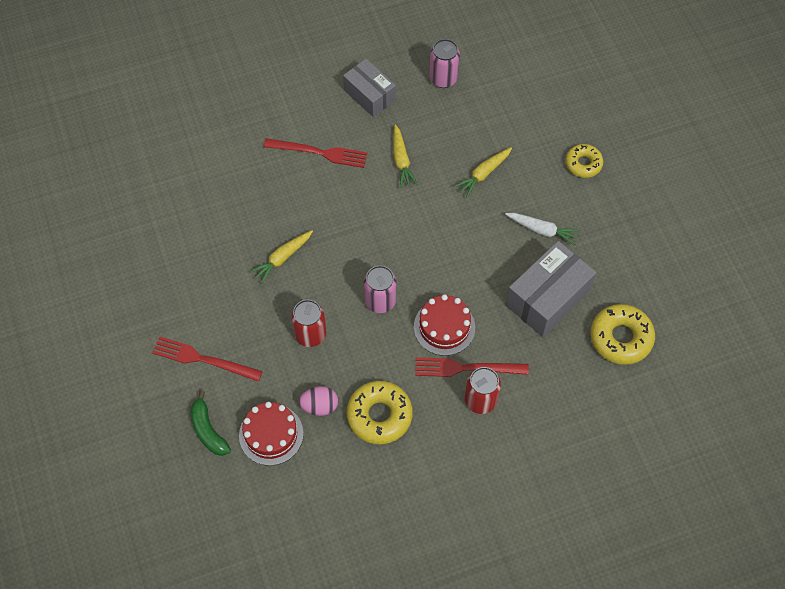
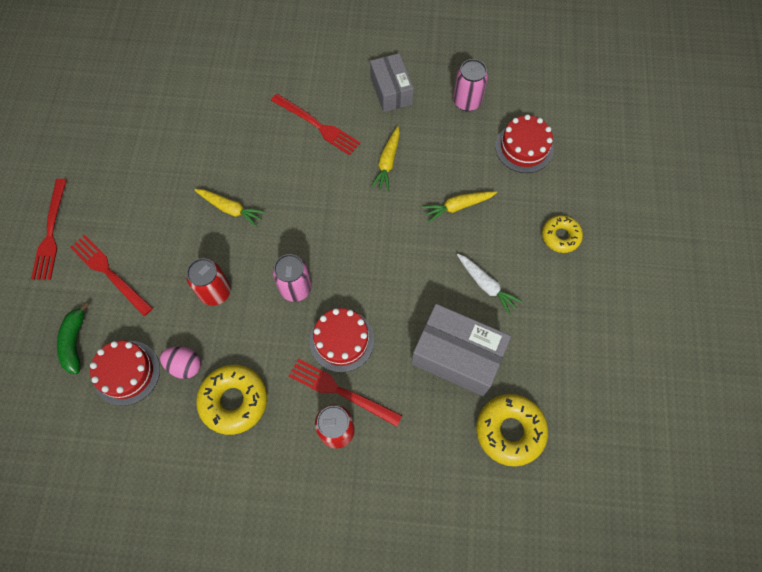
camera: 25 degrees right, 5 degrees up
(125, 348) = (51, 233): none -> red fork
(282, 258) = (231, 209): yellow carrot -> yellow carrot turned 135 degrees counterclockwise
(514, 100) = (524, 147): none -> red cake
(548, 298) = (457, 356): grey box -> grey box turned 45 degrees clockwise

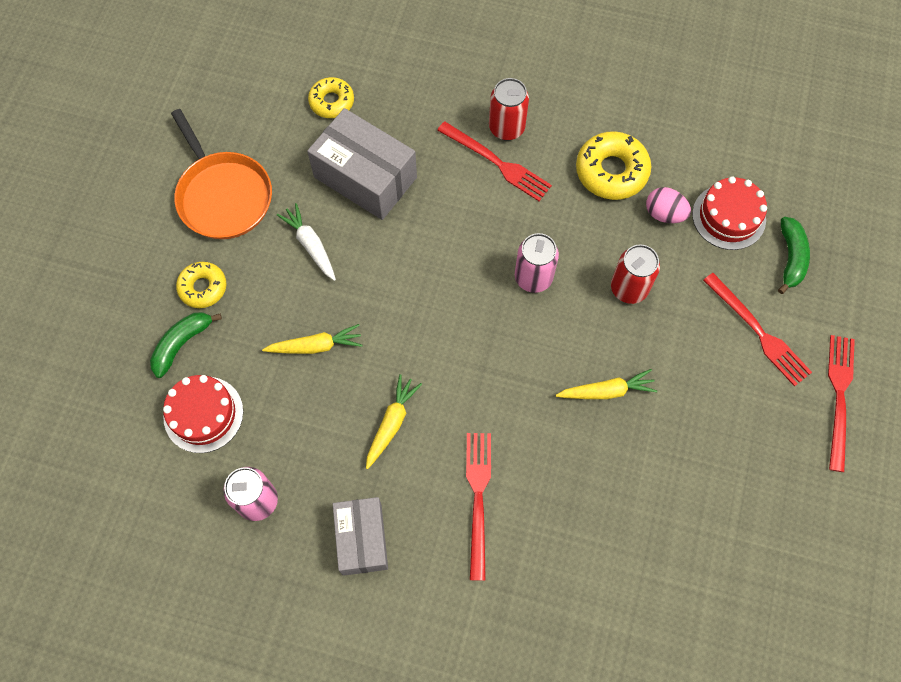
camera: 170 degrees left, 0 degrees up
(231, 209) = (606, 391): yellow carrot -> yellow carrot turned 135 degrees clockwise
(317, 125) = (478, 498): red fork -> red fork turned 45 degrees clockwise
(341, 340) = (488, 212): red cake -> none
(510, 431) = (331, 102): yellow donut -> yellow donut, size x0.63
(559, 192) = (182, 344): none -> green banana
(575, 317) = (223, 195): none -> orange pan

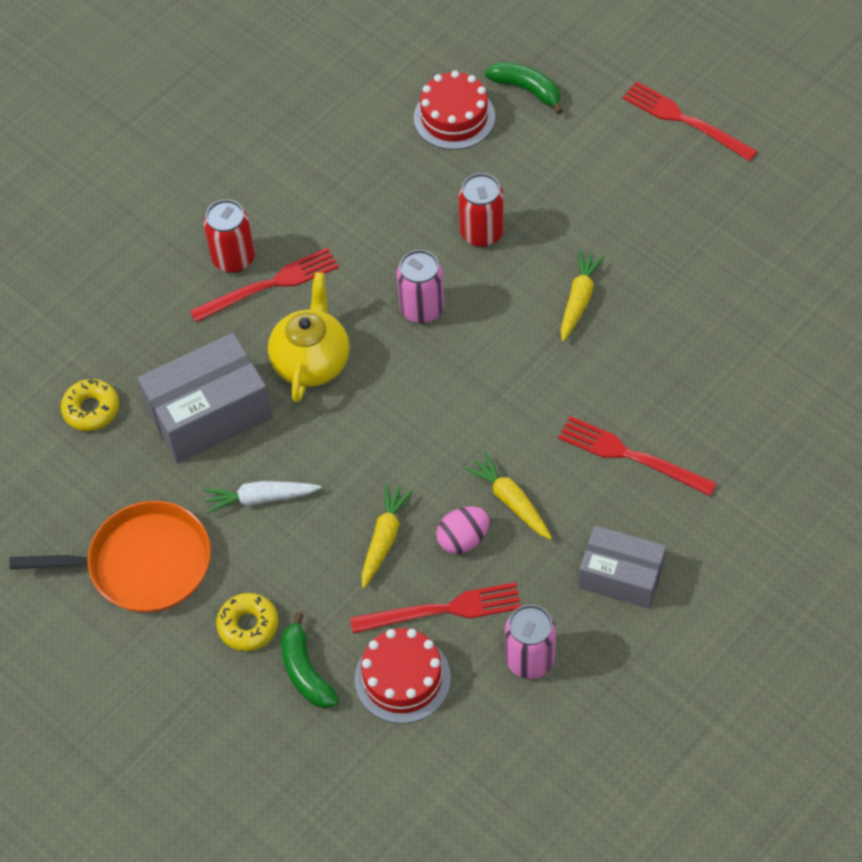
camera: 60 degrees left, 10 degrees down
(445, 223) = (311, 361): none -> yellow teapot
(611, 171) = (344, 190): yellow donut -> none
(664, 214) = (419, 167): pink egg -> pink egg (463, 539)
(758, 332) = (587, 151): red fork -> red fork (442, 610)

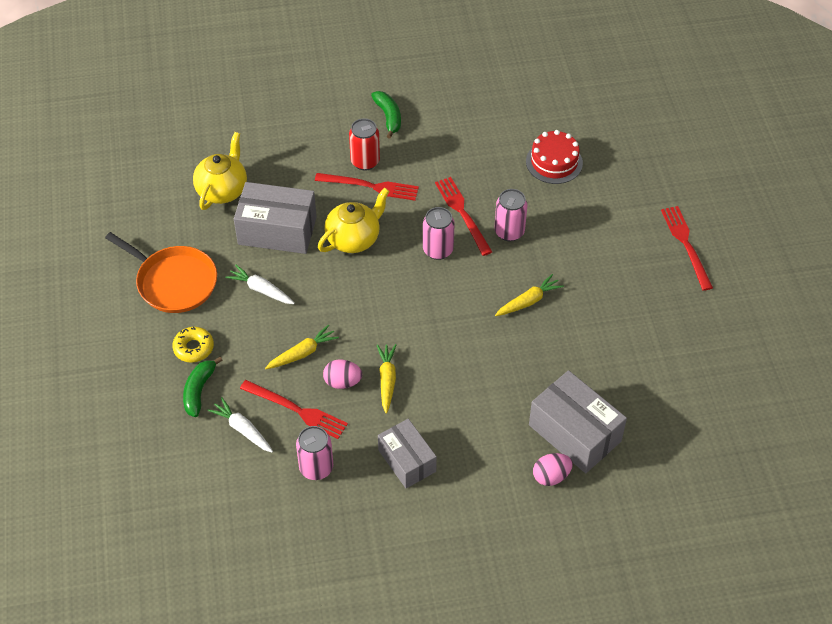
camera: 35 degrees right, 5 degrees down
(91, 409) = (222, 190): yellow donut -> yellow teapot
(402, 678) = (242, 429): red cake -> white carrot
(482, 233) = (509, 232): red can -> pink can
(527, 90) = (609, 172): green banana -> green banana (388, 117)
(631, 456) = (475, 402): red fork -> red fork (462, 213)
(766, 414) = (574, 433): none -> grey box
(787, 480) = (551, 476): none -> pink egg

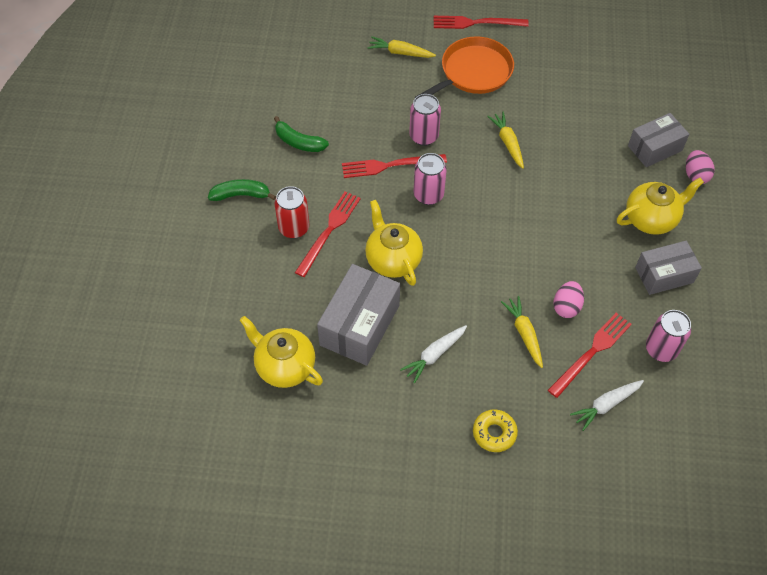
camera: 75 degrees left, 5 degrees up
(174, 282) = (399, 438): orange pan -> orange pan (473, 72)
(199, 390) = (550, 437): green banana -> green banana (298, 142)
(387, 380) = (572, 270): yellow carrot -> yellow carrot (400, 52)
(475, 441) = (651, 219): none -> yellow teapot
(554, 162) = (351, 83): red cake -> none
(574, 433) = (655, 148): grey box -> grey box, size x0.66

